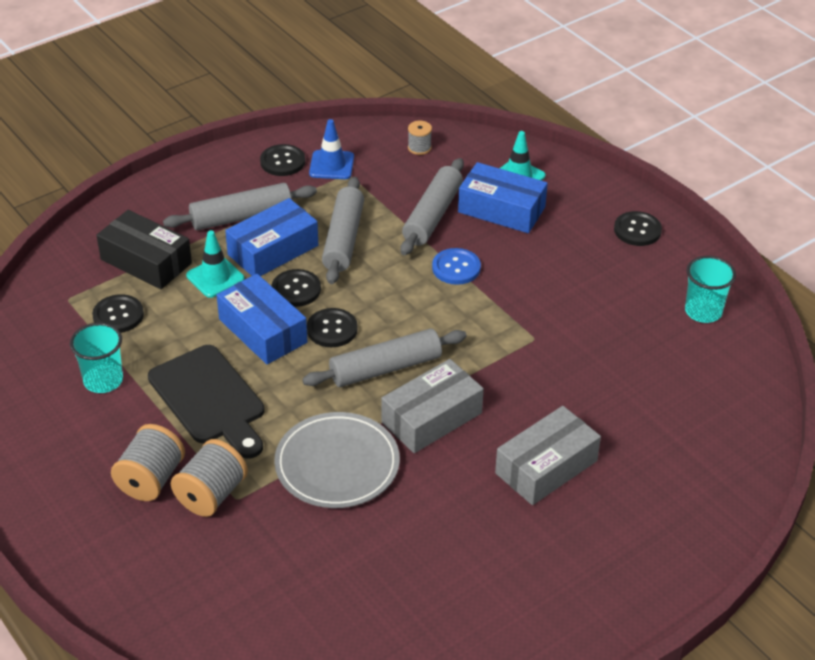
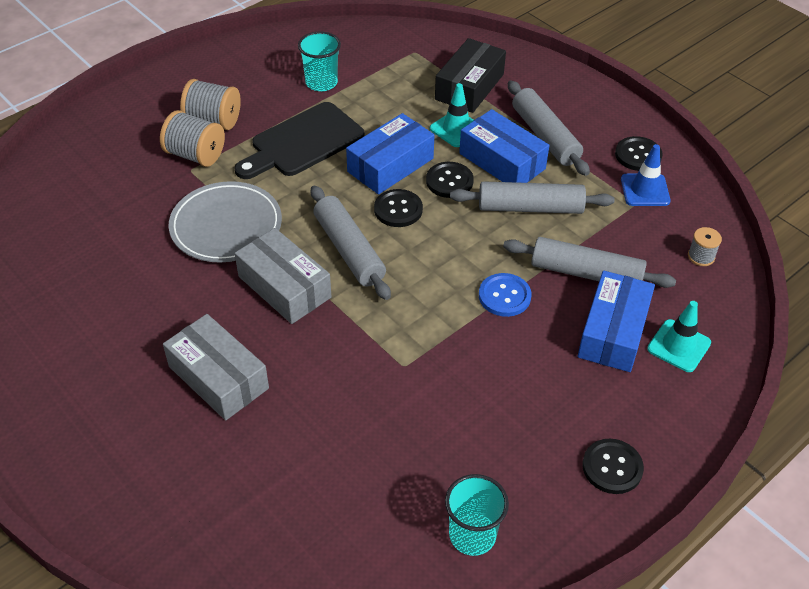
camera: 85 degrees right, 5 degrees up
(118, 315) = (398, 80): black button -> none

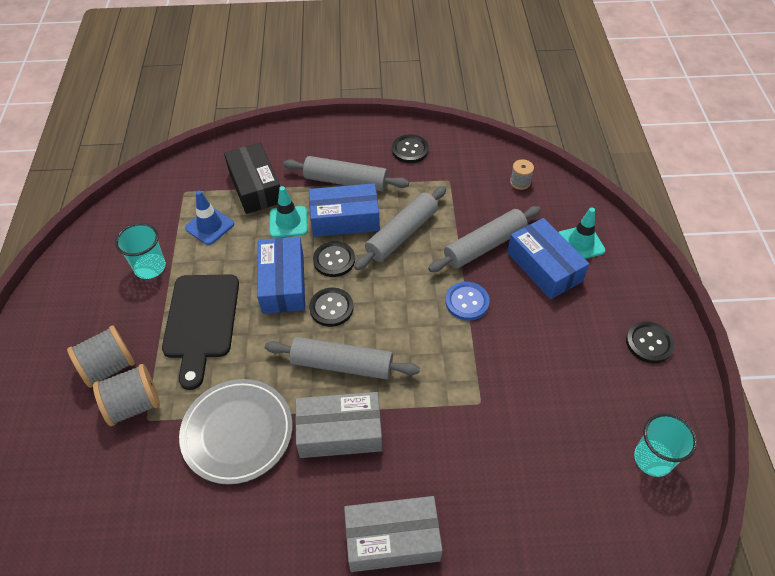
camera: 50 degrees left, 5 degrees up
(645, 190) = (442, 168): blue traffic cone -> blue traffic cone (209, 226)

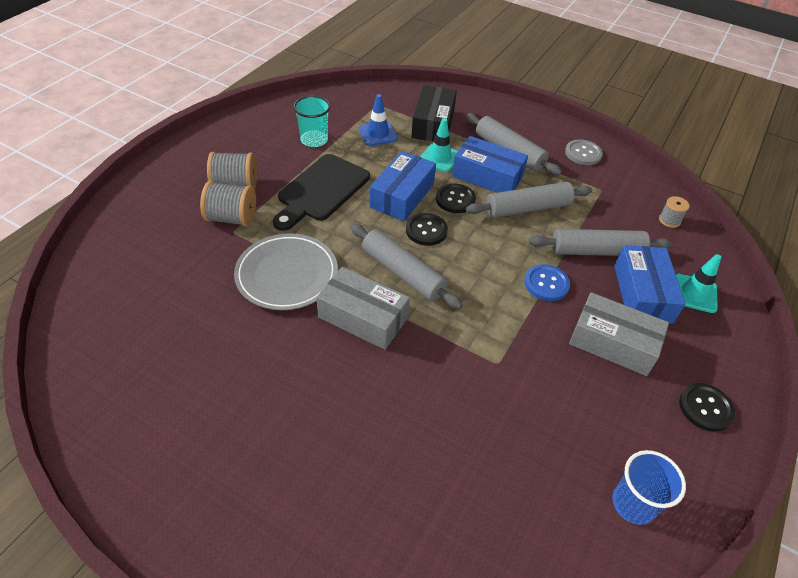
camera: 30 degrees right, 5 degrees down
(392, 539) = (342, 417): grey box -> grey box (613, 343)
(410, 150) = (583, 153): black button -> grey button
(652, 459) = (633, 504): turquoise cup -> blue cup

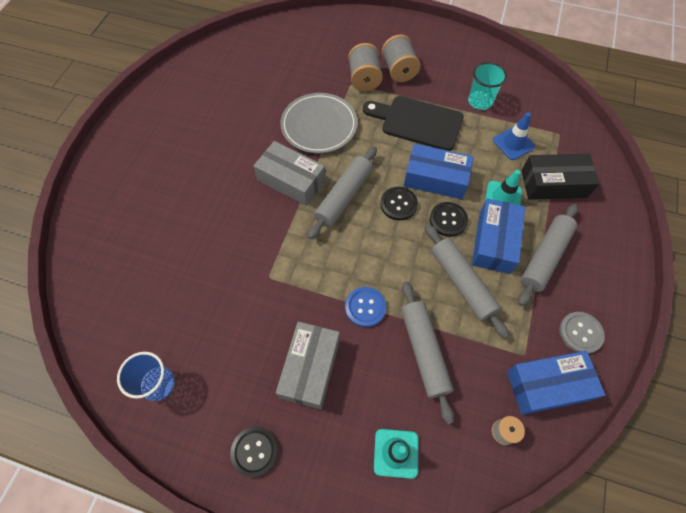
camera: 80 degrees right, 15 degrees up
(363, 317) = (291, 180): grey box -> grey box turned 75 degrees counterclockwise
(642, 294) = (379, 397): blue box -> blue box (547, 385)

